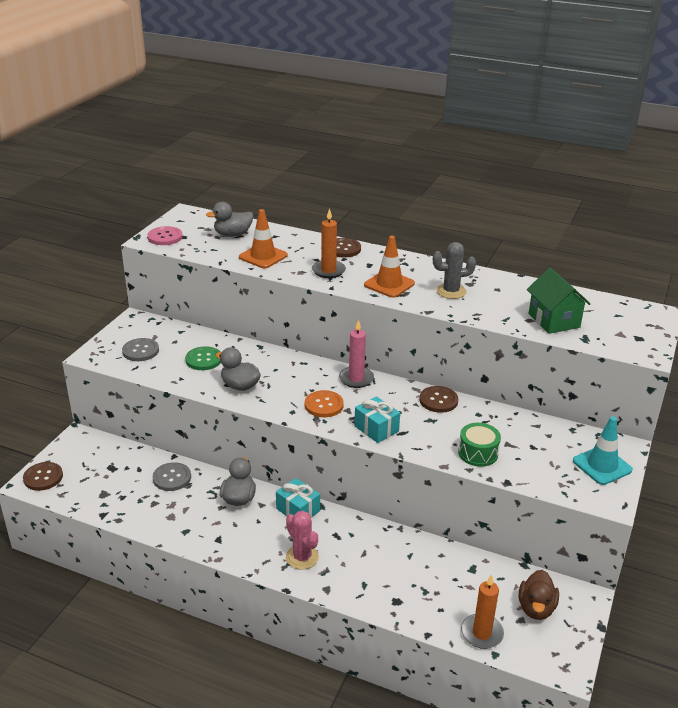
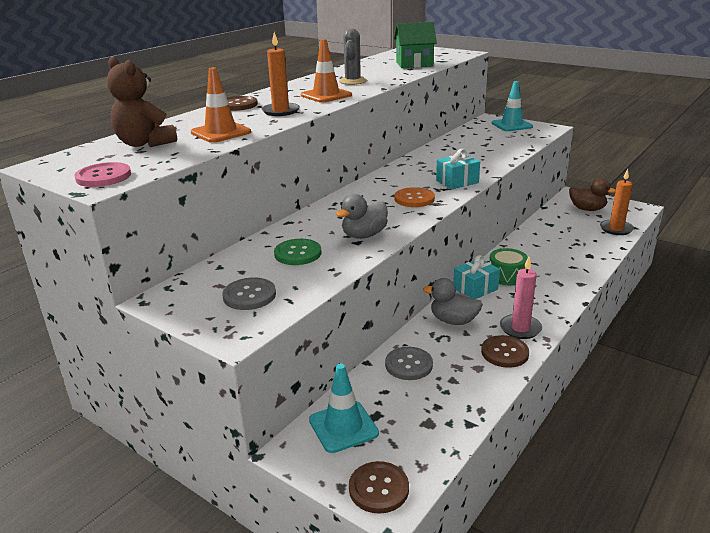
camera: 75 degrees left, 5 degrees down
(100, 455) = (343, 427): none -> turquoise traffic cone
(232, 234) = (145, 143): grey duck -> brown teddy bear
(302, 557) = (541, 292): pink cactus -> none
(356, 379) = (375, 183): pink candle -> pink candle (520, 328)
(438, 400) = (421, 158): brown button -> brown button (504, 353)
(478, 453) = (495, 153): green drum -> green drum (506, 276)

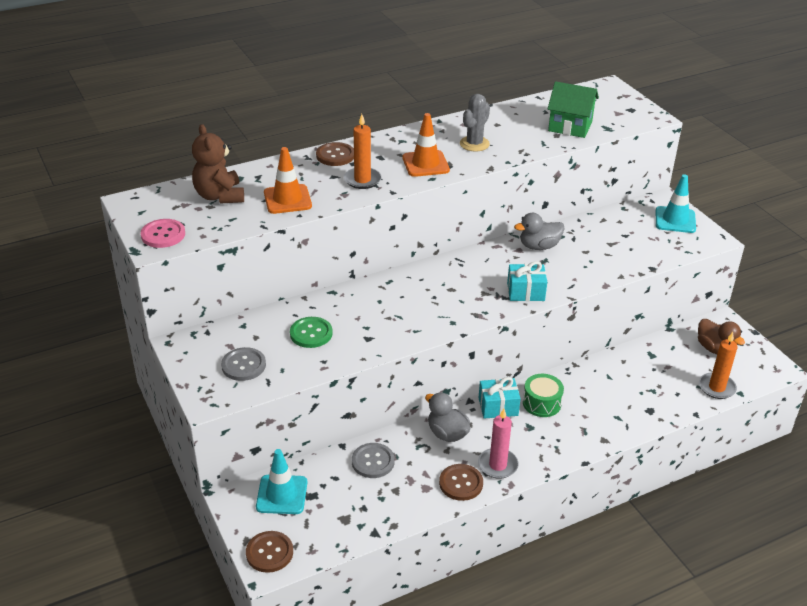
camera: 25 degrees right, 10 degrees up
(364, 235) = (380, 332): grey duck -> grey duck (539, 246)
(414, 199) = (463, 301): orange button -> none

